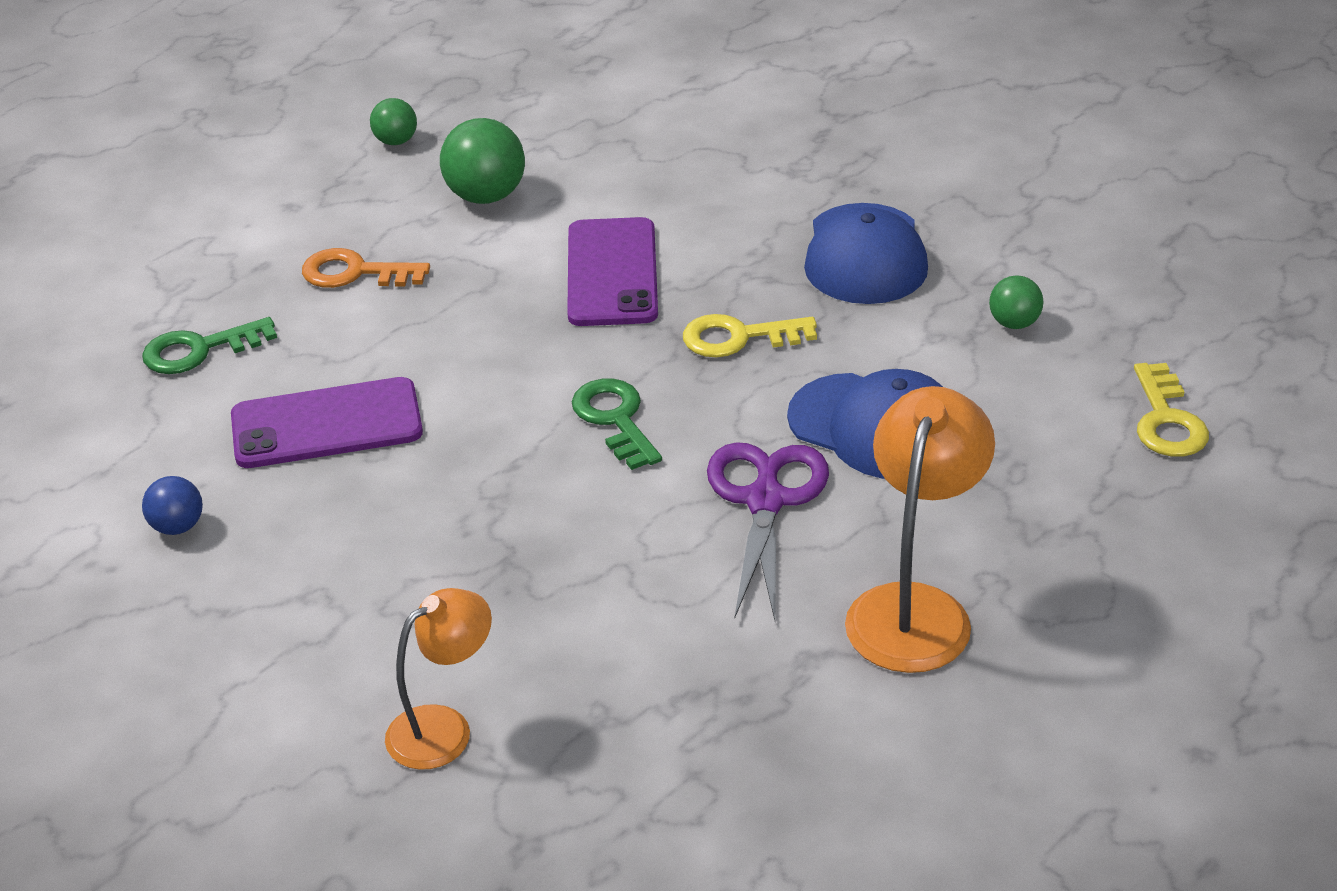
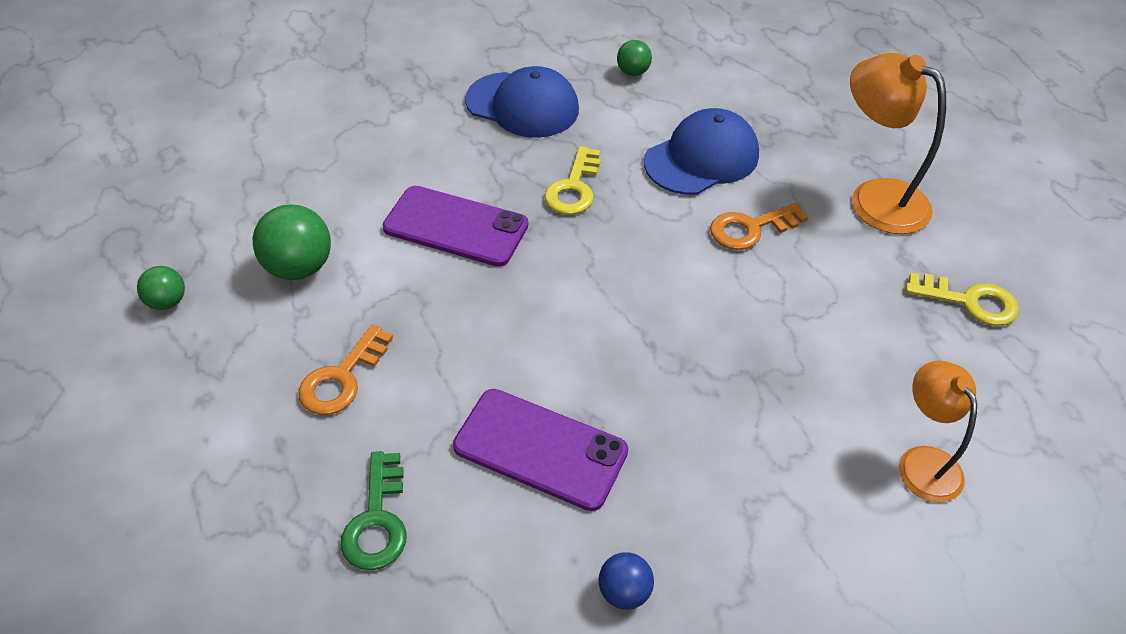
camera: 70 degrees left, 10 degrees up
(326, 424) = (540, 449): purple phone -> purple phone turned 75 degrees counterclockwise
(615, 419) = (628, 275): green key -> none
(765, 501) = (750, 229): purple scissors -> orange key
(1167, 420) = (752, 52): yellow key -> yellow key (969, 301)

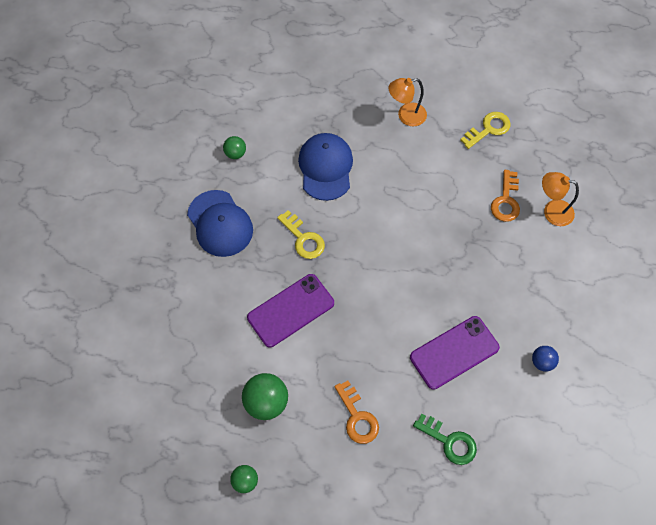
camera: 55 degrees left, 15 degrees up
(522, 105) = (220, 223): blue cap -> blue cap turned 90 degrees clockwise
(750, 229) = (387, 181): orange key -> orange key (506, 200)
(875, 198) = (406, 116): orange lamp -> orange lamp, size x0.65

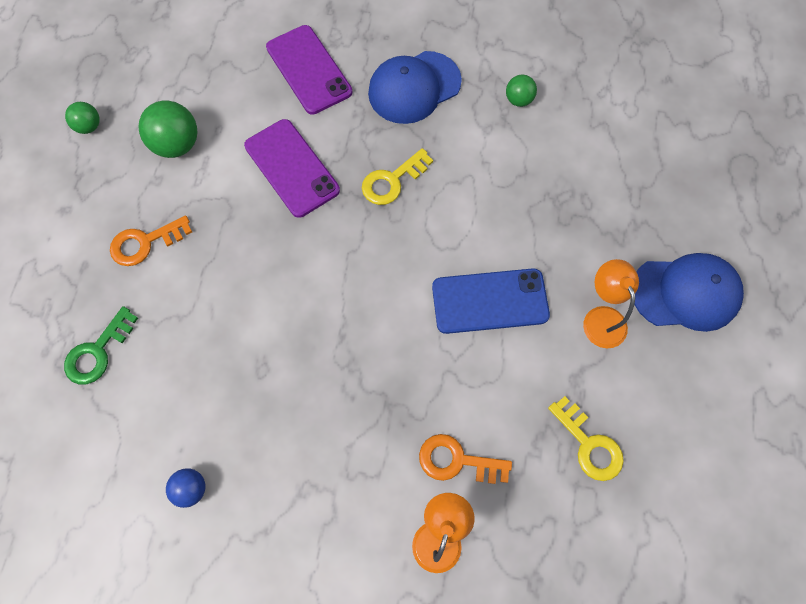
camera: 90 degrees right, 5 degrees up
(325, 167) = (503, 207): blue cap -> blue cap (685, 293)
(397, 178) = (490, 301): none -> blue phone
(454, 352) = (217, 365): purple phone -> purple phone (309, 70)

